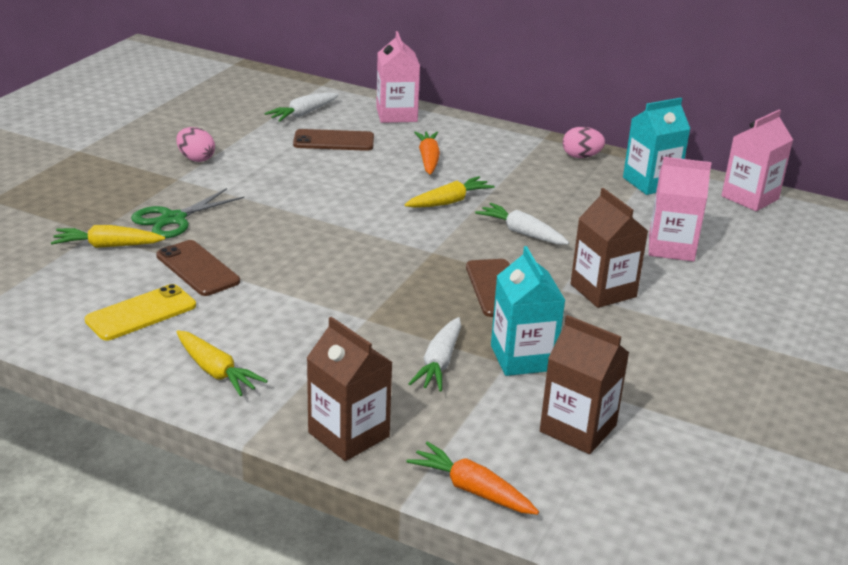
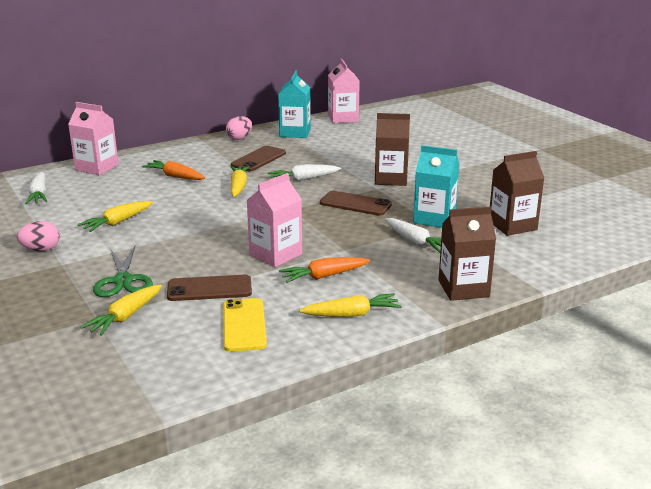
camera: 55 degrees left, 5 degrees down
(288, 171) = (117, 222): none -> yellow carrot
(333, 141) = (99, 196): brown phone -> brown phone (258, 159)
(471, 489) = (543, 268): orange carrot -> orange carrot (323, 276)
(671, 247) = (368, 150): pink carton -> pink carton (275, 254)

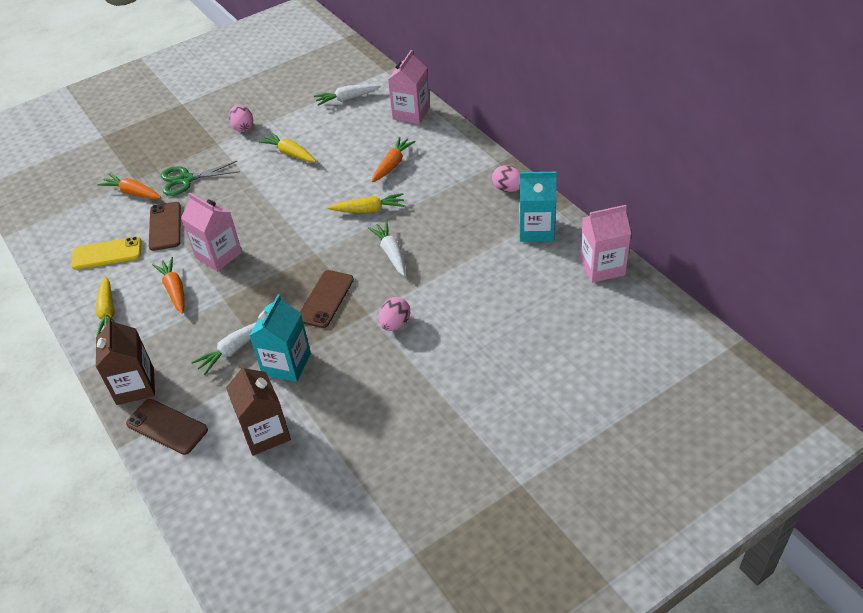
camera: 90 degrees right, 20 degrees up
(125, 317) = (132, 192): yellow carrot -> orange carrot
(258, 159) = (445, 213): brown phone -> brown phone (167, 426)
(391, 179) = (395, 324): brown carton -> pink egg

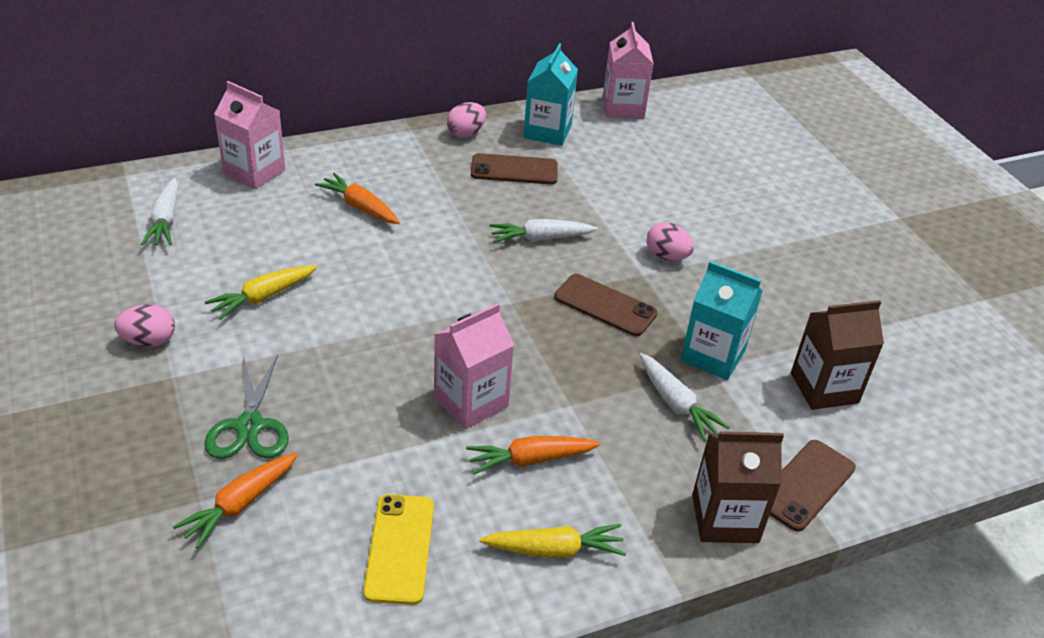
camera: 85 degrees left, 5 degrees down
(165, 226) = (365, 462): brown phone -> brown phone (514, 170)
(369, 210) = (445, 242): yellow carrot -> none

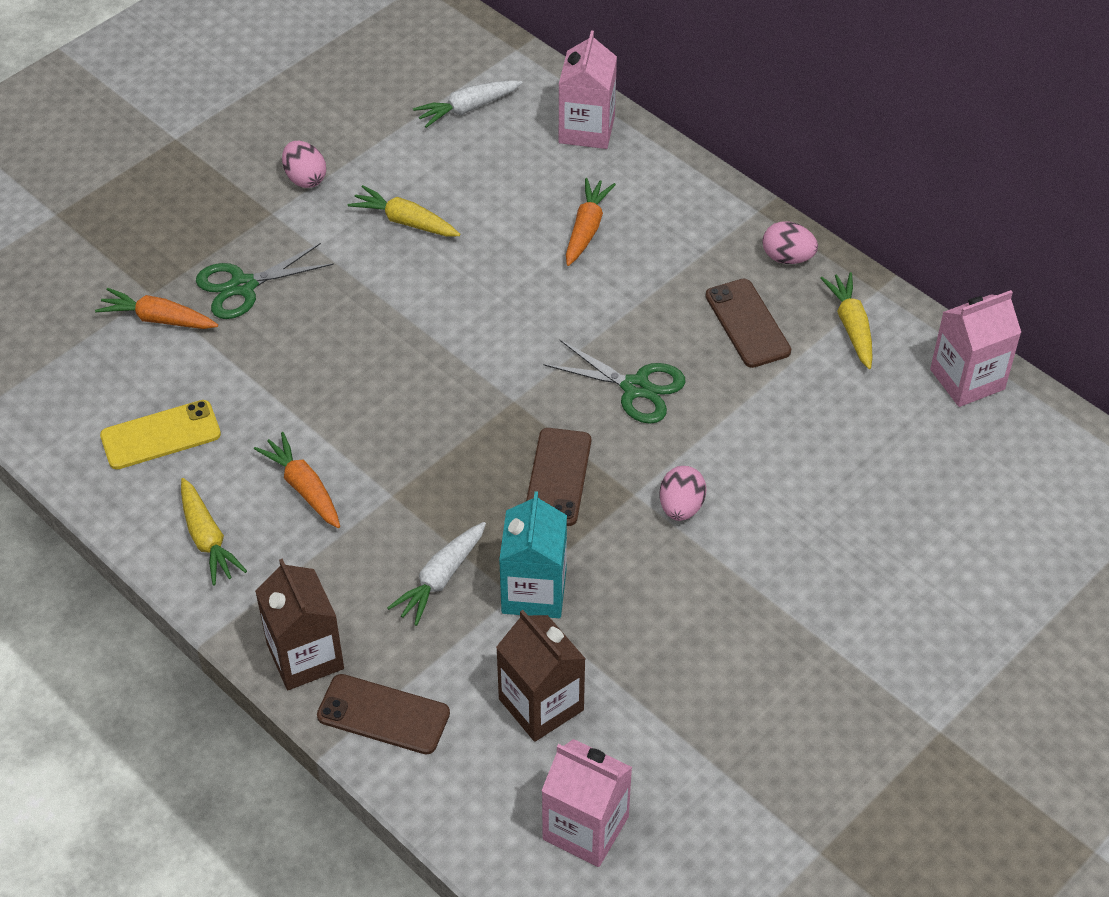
camera: 70 degrees right, 10 degrees up
(471, 401) = (354, 419): pink carton -> pink carton (585, 828)
(540, 238) = (635, 388): white carrot -> green scissors
(547, 131) = (851, 326): turquoise carton -> yellow carrot

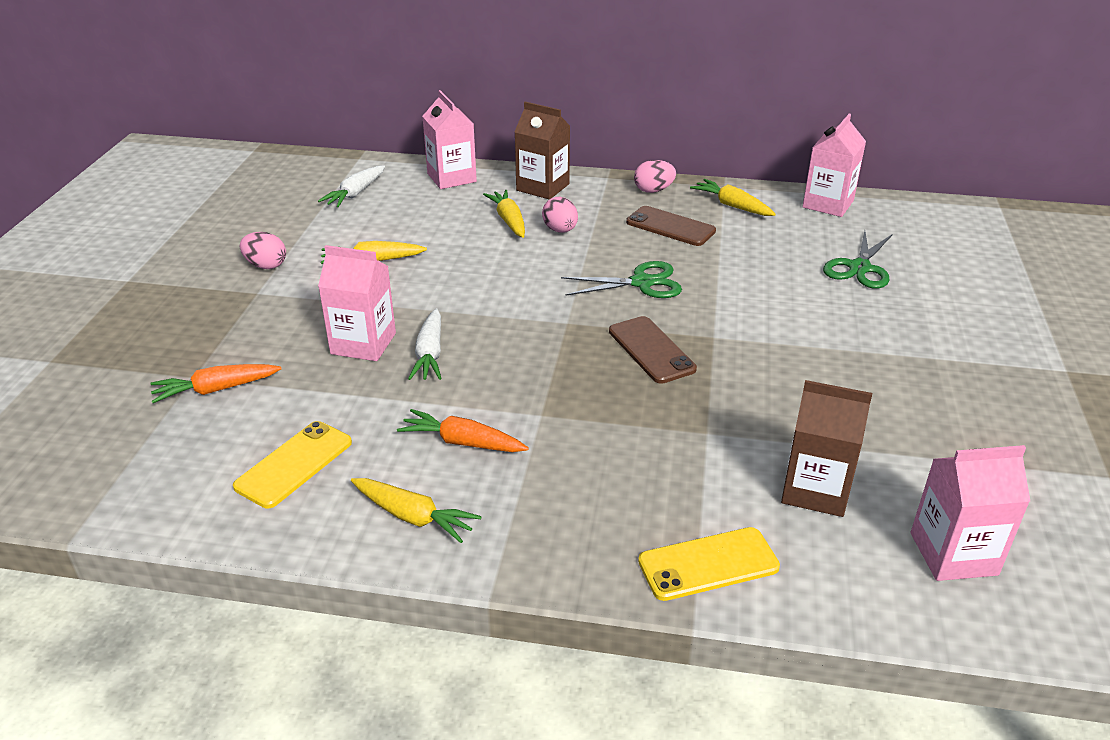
camera: 35 degrees left, 15 degrees down
(243, 286) = (275, 341): green scissors -> green scissors (859, 268)
(305, 656) = (594, 558): brown carton -> brown carton (543, 187)
(313, 329) = (363, 343): none -> pink carton
(383, 714) = (708, 564): brown phone -> yellow phone
(440, 579) = (641, 449): white carrot -> white carrot (430, 354)
(534, 591) = (719, 422): turquoise carton -> none
(586, 228) = (509, 220): orange carrot -> yellow carrot
(681, 507) = (753, 330): pink egg -> pink egg (560, 230)

